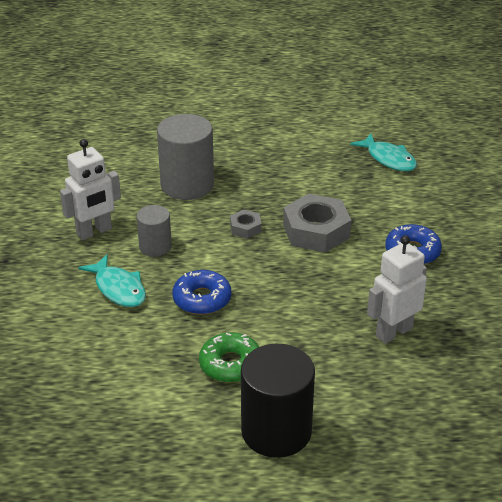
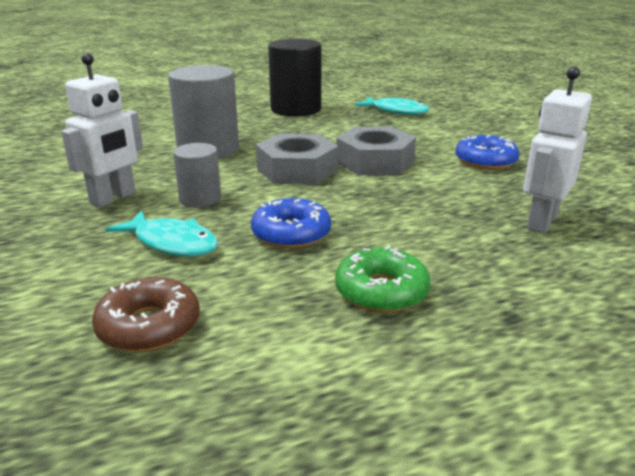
camera: 20 degrees left, 10 degrees down
(81, 354) = (149, 326): none -> brown donut
(245, 228) = (297, 170): grey nut -> grey nut, size x2.03
(276, 431) = (516, 356): black cylinder -> black cylinder (296, 109)

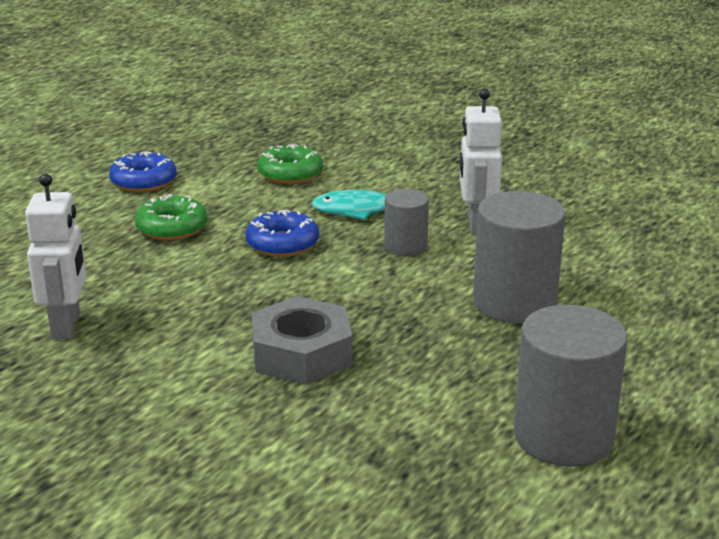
camera: 145 degrees right, 0 degrees up
(149, 326) = (290, 174): brown donut -> green donut
(296, 109) = (563, 437): black cylinder -> grey cylinder
(297, 170) = (372, 309): grey nut -> none
(396, 111) = (397, 503): turquoise fish -> none
(485, 161) = (162, 406): blue donut -> blue donut (143, 181)

